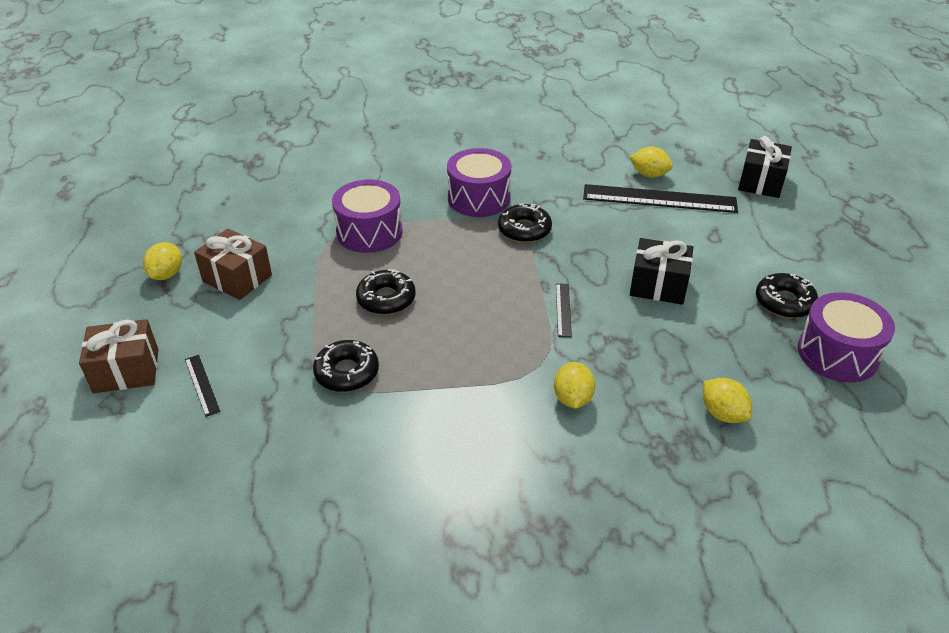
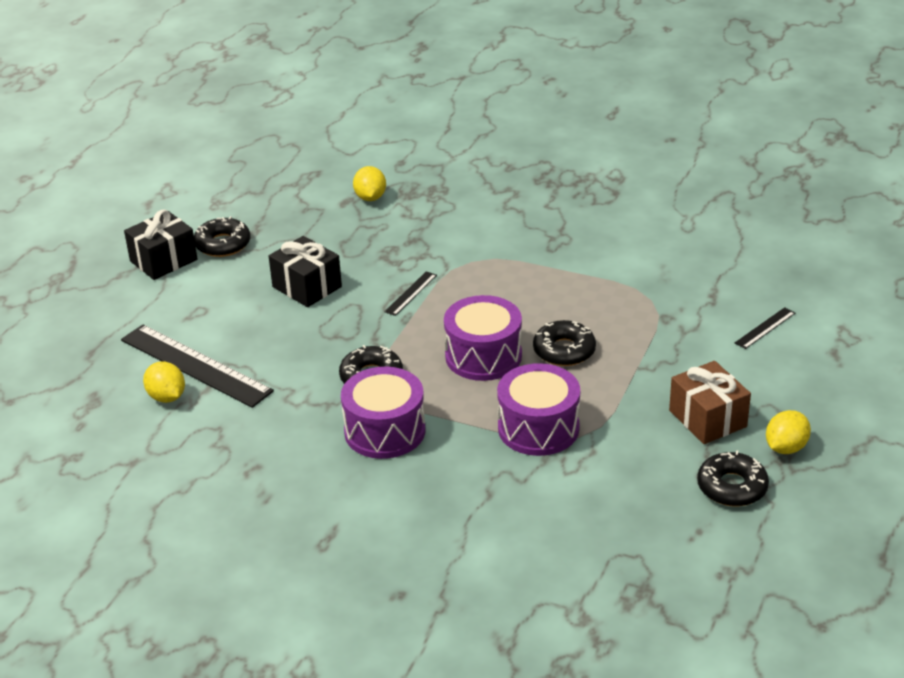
camera: 150 degrees left, 5 degrees down
(126, 371) = (834, 359): brown gift -> none
(202, 385) = (765, 328): black ruler -> black ruler turned 45 degrees clockwise
(347, 372) = (634, 301): black donut -> black donut (732, 487)
(572, 398) = (467, 234): yellow lemon -> none
(761, 182) = (68, 349): black gift -> black gift (163, 260)
(837, 354) = (239, 204): purple drum -> purple drum (483, 356)

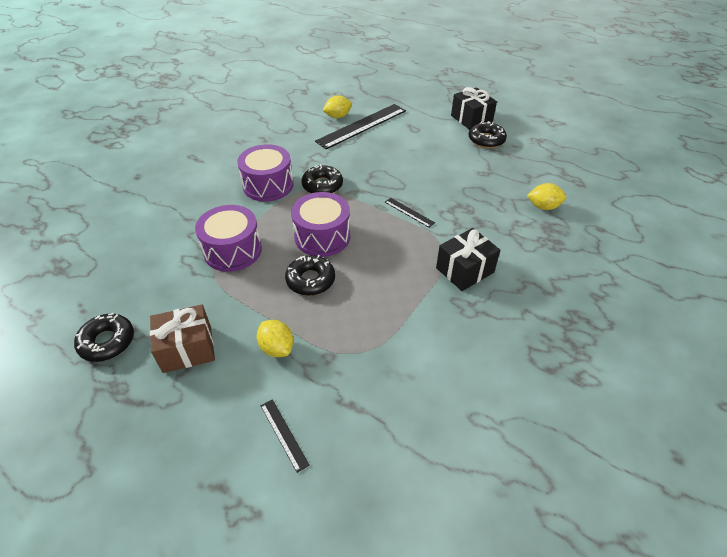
camera: 100 degrees right, 10 degrees up
(307, 287) = (429, 168): black gift -> black gift (465, 270)
(785, 448) = (122, 393): yellow lemon -> yellow lemon (277, 348)

